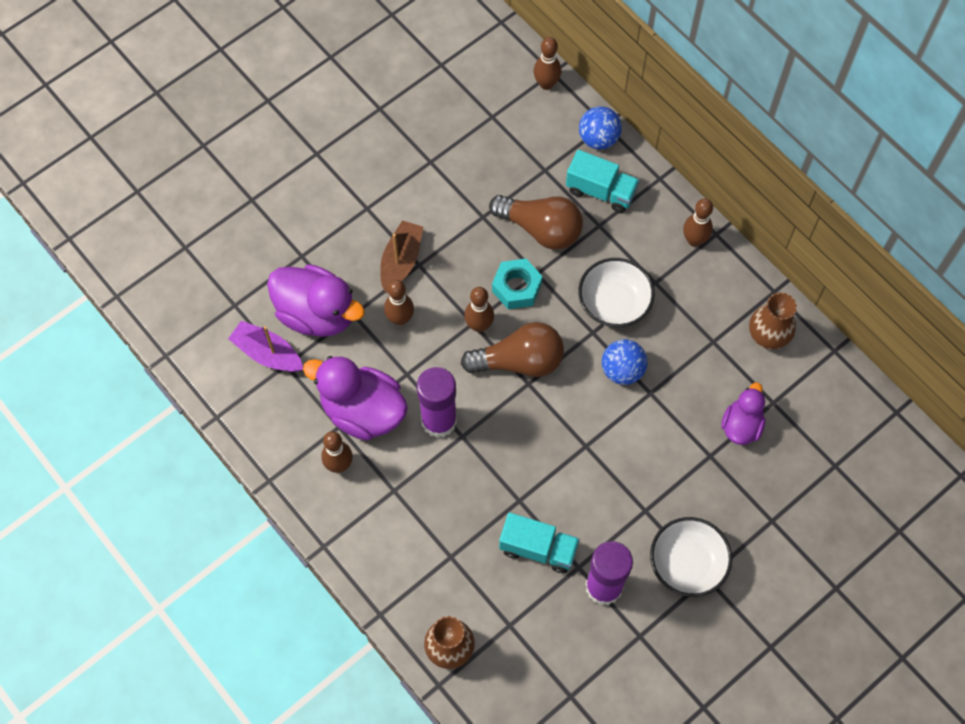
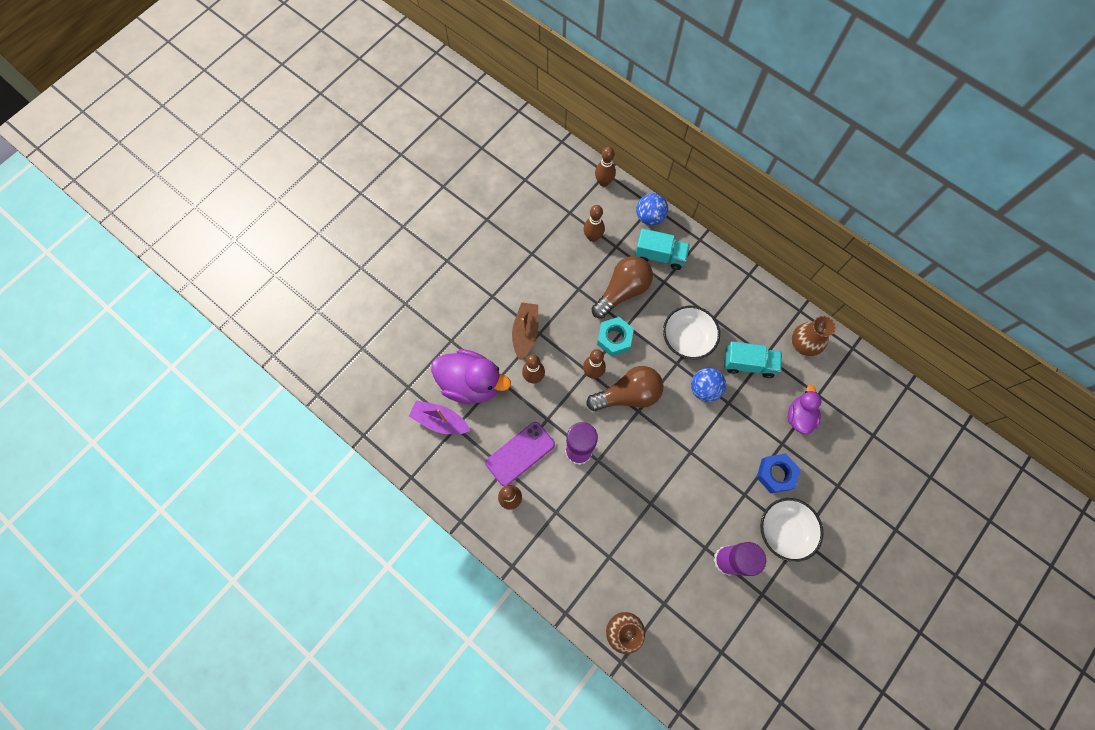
camera: 10 degrees left, 5 degrees up
(362, 411) = (520, 453): purple duck -> purple phone
(538, 548) = (672, 538): turquoise truck -> turquoise truck (748, 364)
(540, 229) = (622, 291): brown light bulb -> brown light bulb turned 60 degrees counterclockwise
(692, 492) = (775, 474): none -> blue nut
(694, 240) = (734, 281): brown bowling pin -> brown bowling pin (592, 237)

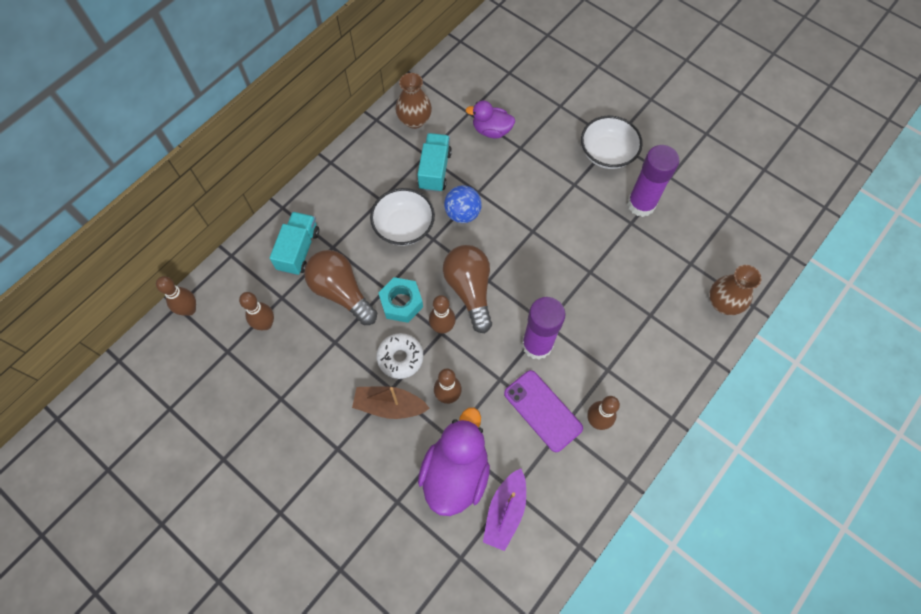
camera: 90 degrees left, 5 degrees down
(565, 339) = (400, 358): none -> white donut
(649, 217) = (246, 259): blue ball -> none
(775, 474) = (552, 156): blue nut -> none

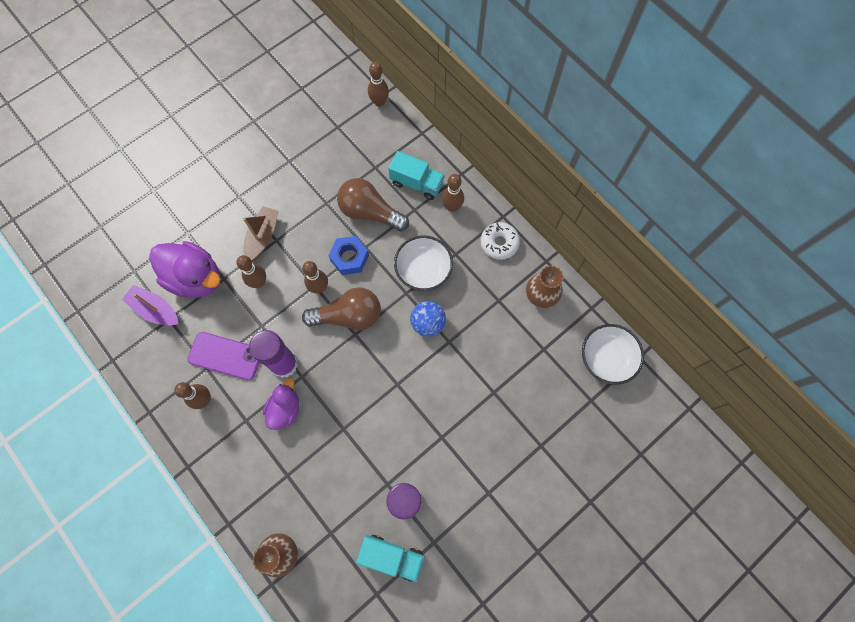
camera: 100 degrees right, 5 degrees up
(265, 324) = (354, 154): brown bowling pin -> brown bowling pin (452, 207)
(341, 292) = (370, 212): brown light bulb -> brown light bulb turned 120 degrees counterclockwise
(400, 358) = (300, 250): white donut -> white donut (499, 243)
(401, 303) = (349, 258): turquoise nut -> blue nut
(434, 170) = (479, 306): turquoise truck -> turquoise truck (392, 556)
(491, 130) = (518, 368): purple duck -> purple duck (285, 409)
(543, 410) = (225, 356): purple phone -> purple phone turned 45 degrees clockwise
(607, 153) = (473, 481): white bowl -> white bowl (606, 358)

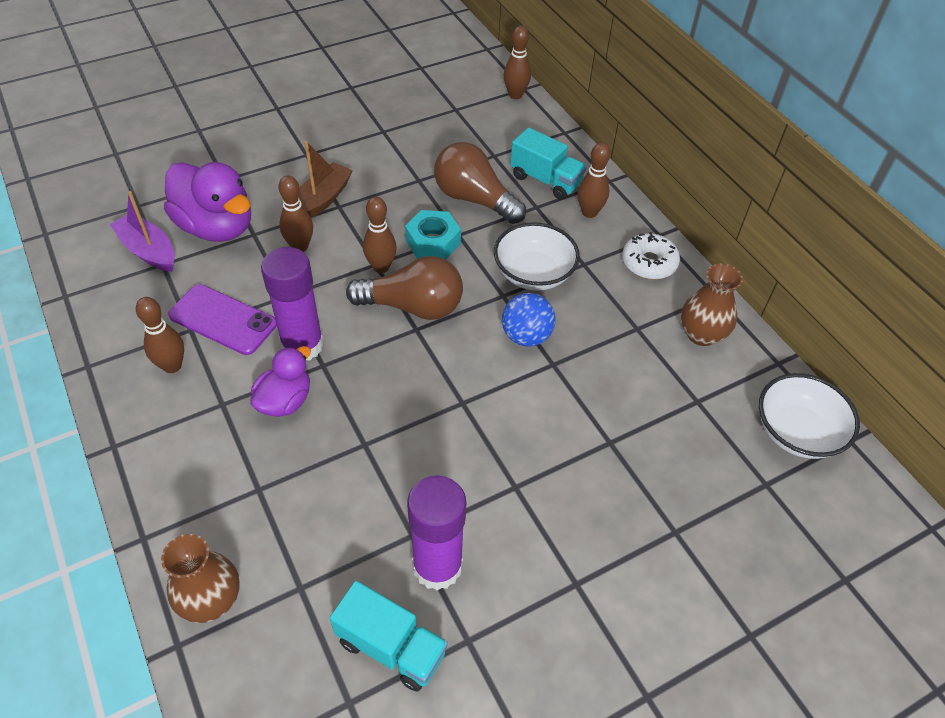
camera: 10 degrees right, 20 degrees down
(349, 258) = (433, 242): blue nut -> turquoise nut

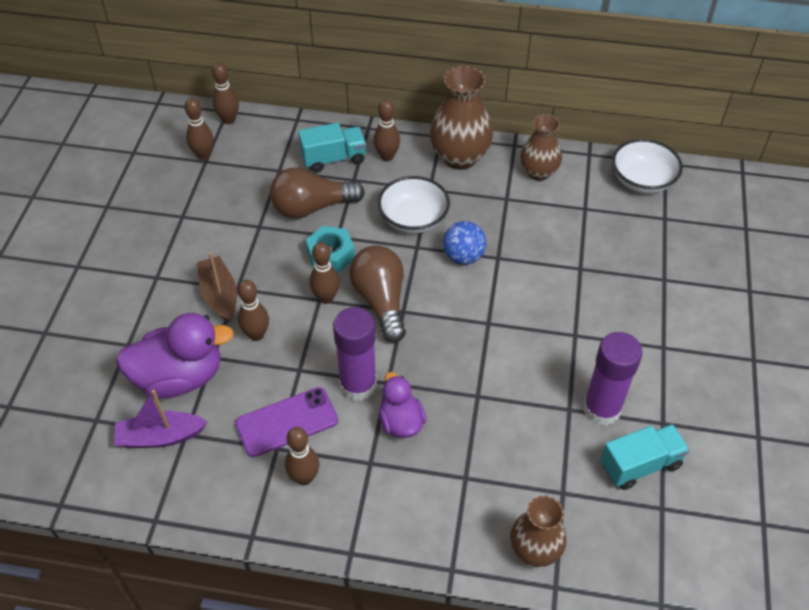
camera: 50 degrees left, 0 degrees up
(413, 306) = (381, 301): brown light bulb -> brown light bulb turned 60 degrees counterclockwise
(460, 104) = (203, 155): none -> brown bowling pin
(649, 263) = (459, 157): white donut -> brown vase

